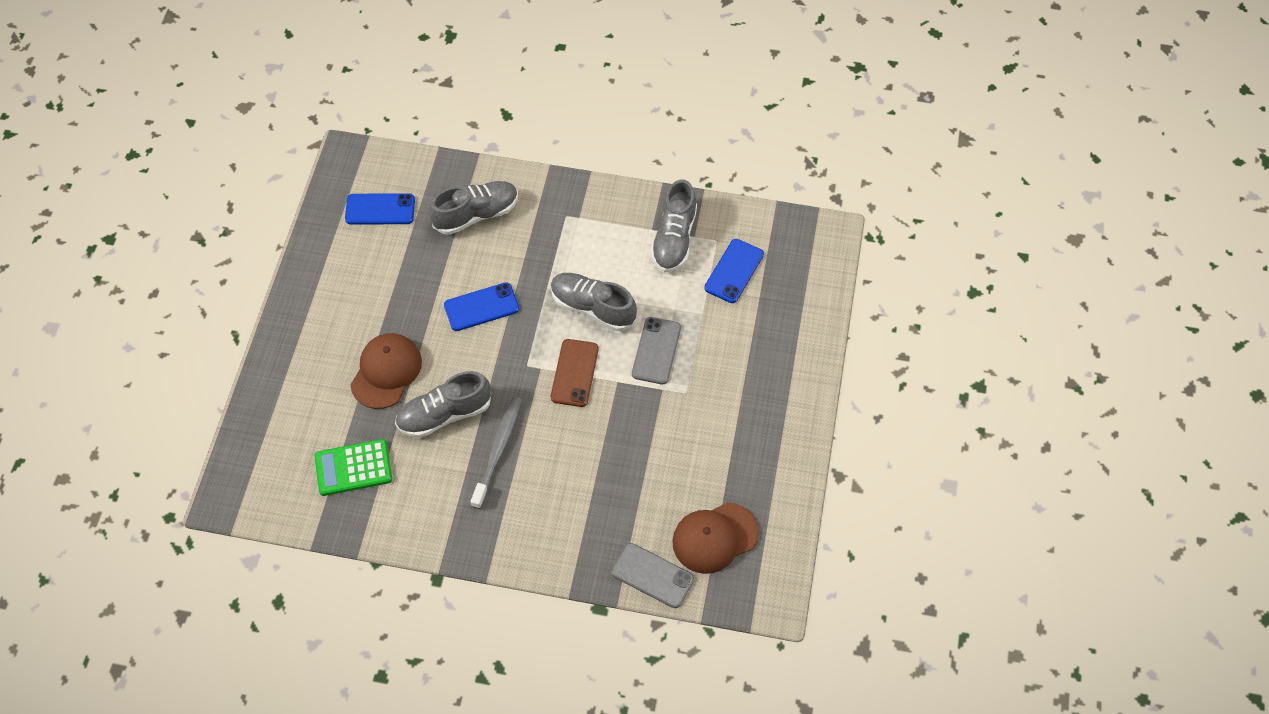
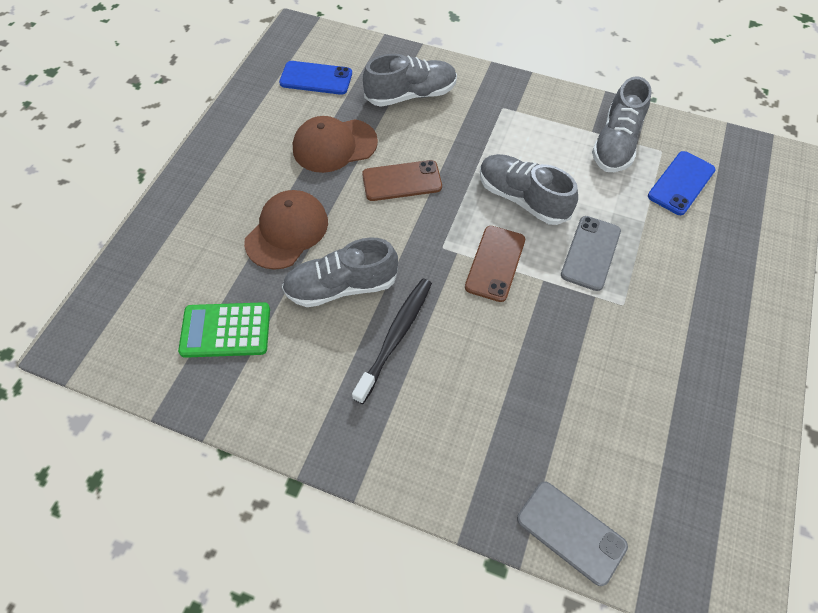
camera: 10 degrees right, 0 degrees up
(481, 307) = (402, 181): blue phone -> brown phone
(498, 450) = (396, 337): grey toothbrush -> black toothbrush
(714, 538) = (655, 493): brown cap -> brown cap (334, 145)

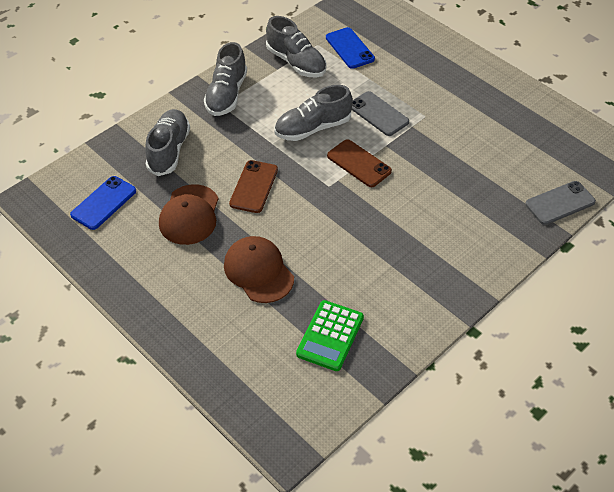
camera: 65 degrees left, 10 degrees down
(341, 286) = (329, 254): grey shoe -> grey shoe (226, 95)
(396, 337) = (389, 237): black toothbrush -> none

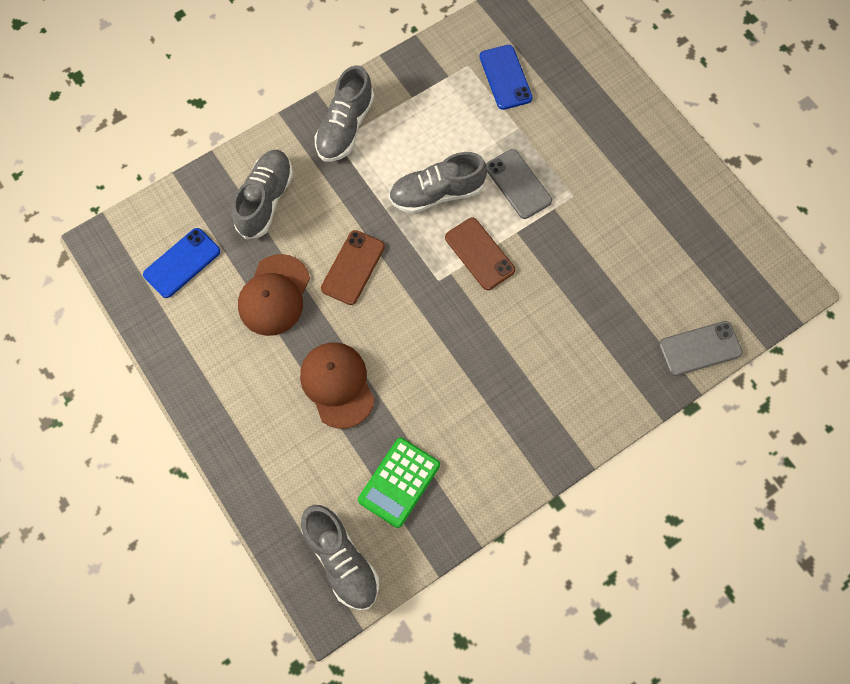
camera: 10 degrees right, 20 degrees up
(296, 62) = (436, 90): grey shoe -> grey shoe (341, 559)

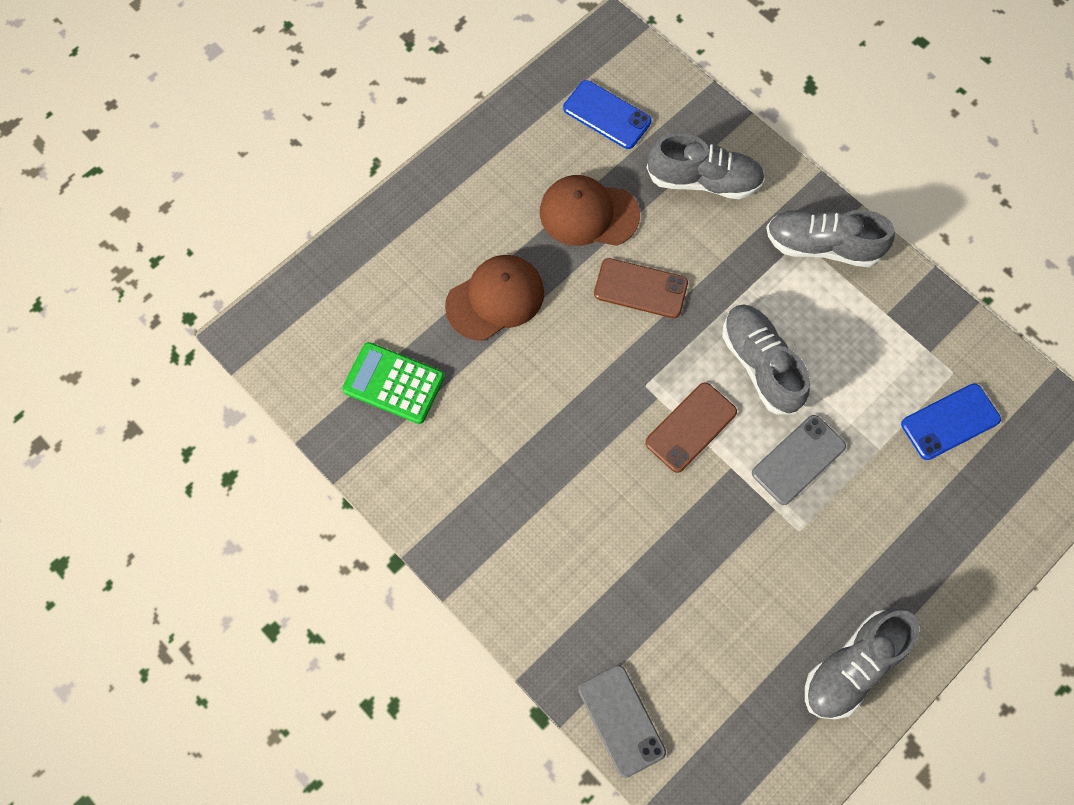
camera: 80 degrees right, 0 degrees up
(341, 559) = (302, 339): grey shoe -> grey shoe (852, 666)

